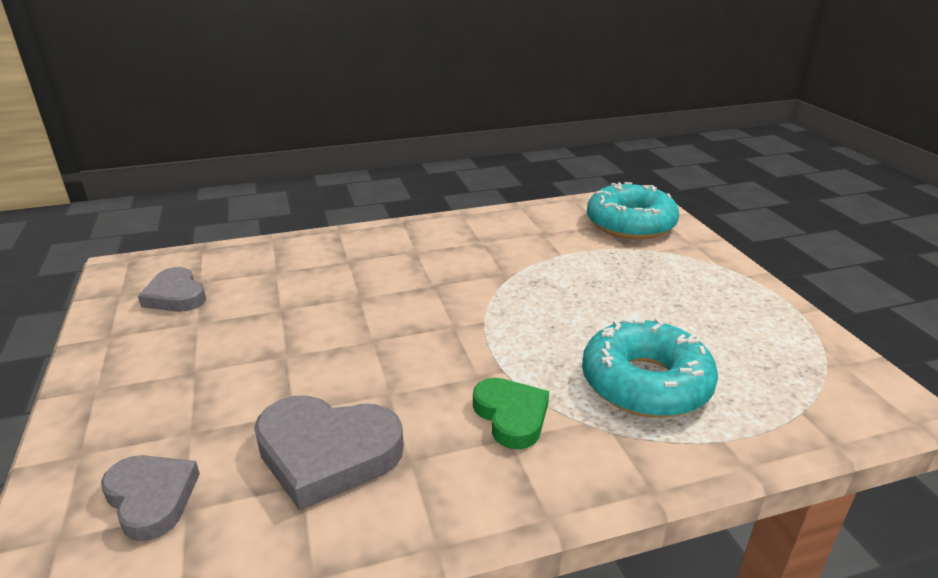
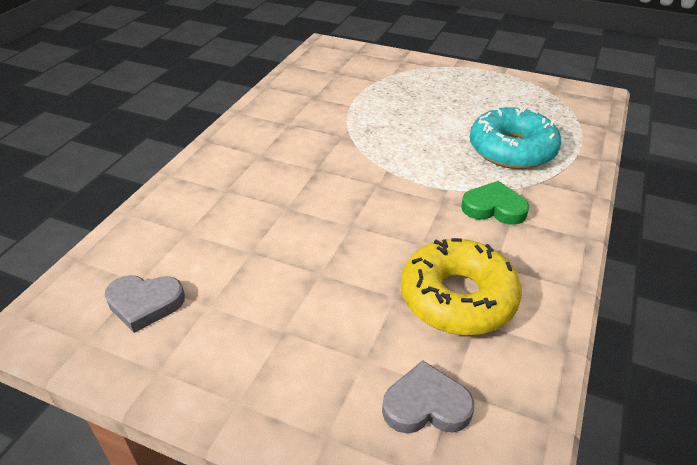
camera: 50 degrees left, 10 degrees up
(327, 454) = (458, 298): grey heart -> yellow donut
(630, 224) = (351, 64): turquoise donut -> none

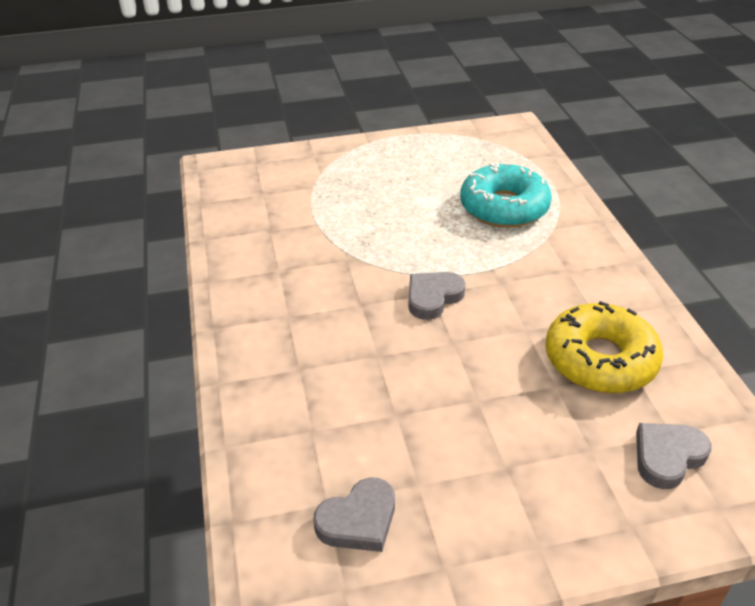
camera: 35 degrees left, 0 degrees up
(374, 188) = (433, 297): none -> grey heart
(494, 208) = (545, 268): green heart -> none

